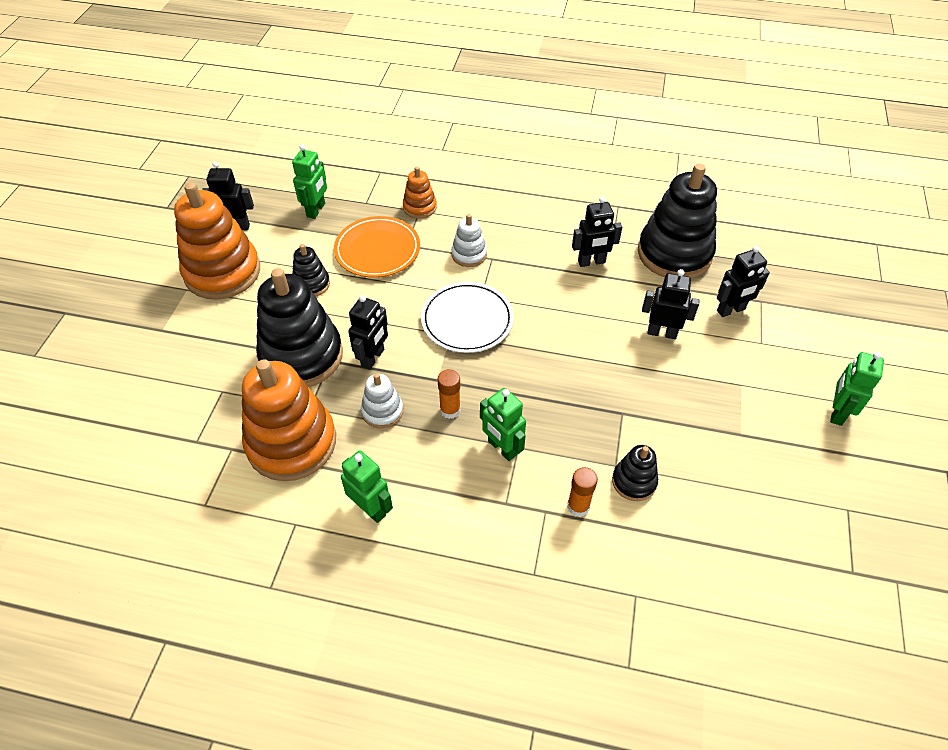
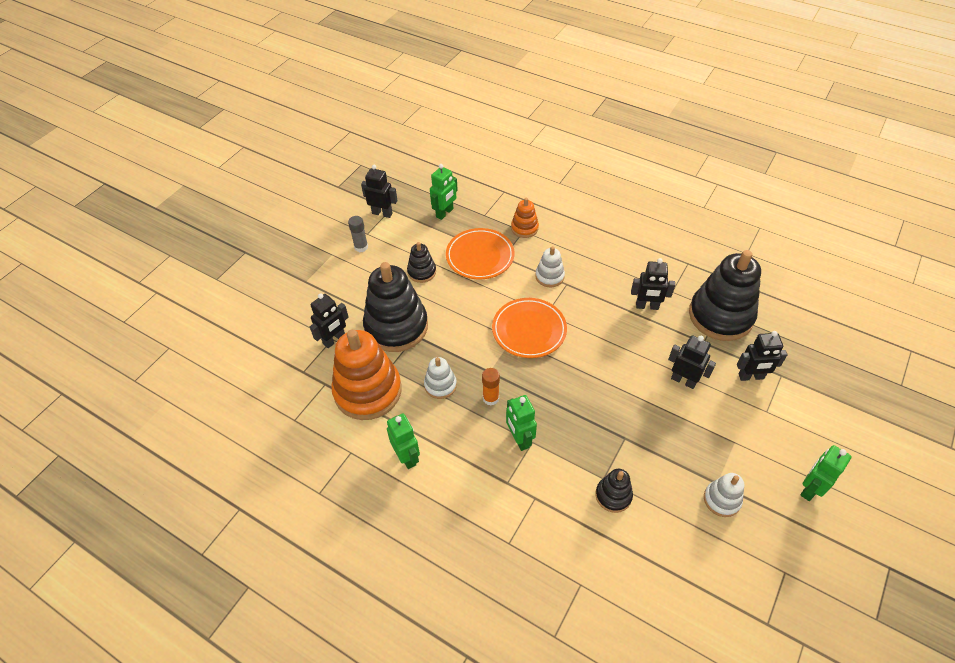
camera: 20 degrees right, 0 degrees up
(222, 272) = (361, 247): orange stacking toy -> grey glue stick
(373, 358) = (447, 342): black robot -> black robot (334, 340)
(467, 320) = (529, 330): white plate -> orange plate
(578, 506) = (561, 502): orange glue stick -> none
(752, 451) = (722, 500): none -> white stacking toy

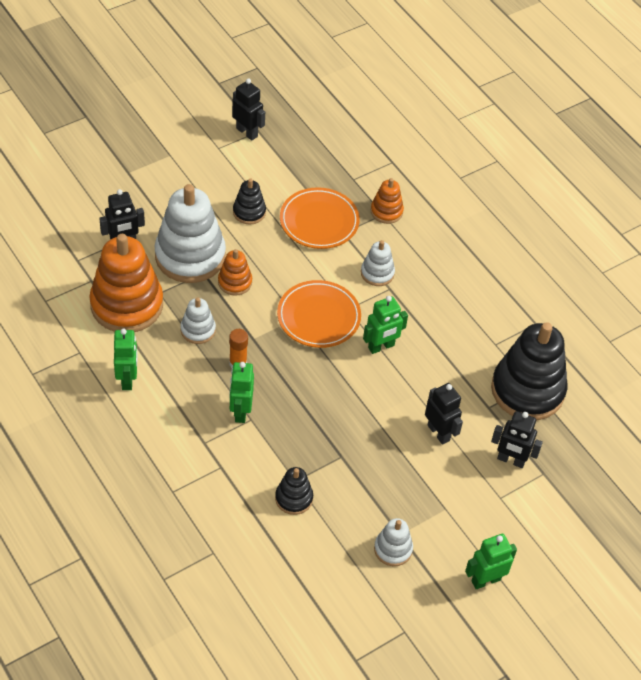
camera: 20 degrees right, 0 degrees up
(361, 247) = (203, 160): grey glue stick -> none
(396, 326) = (190, 256): black stacking toy -> white stacking toy
(445, 213) = (312, 159): green robot -> green robot (381, 347)
(445, 332) = (235, 282): none -> orange stacking toy
(647, 306) = (457, 347): black robot -> none

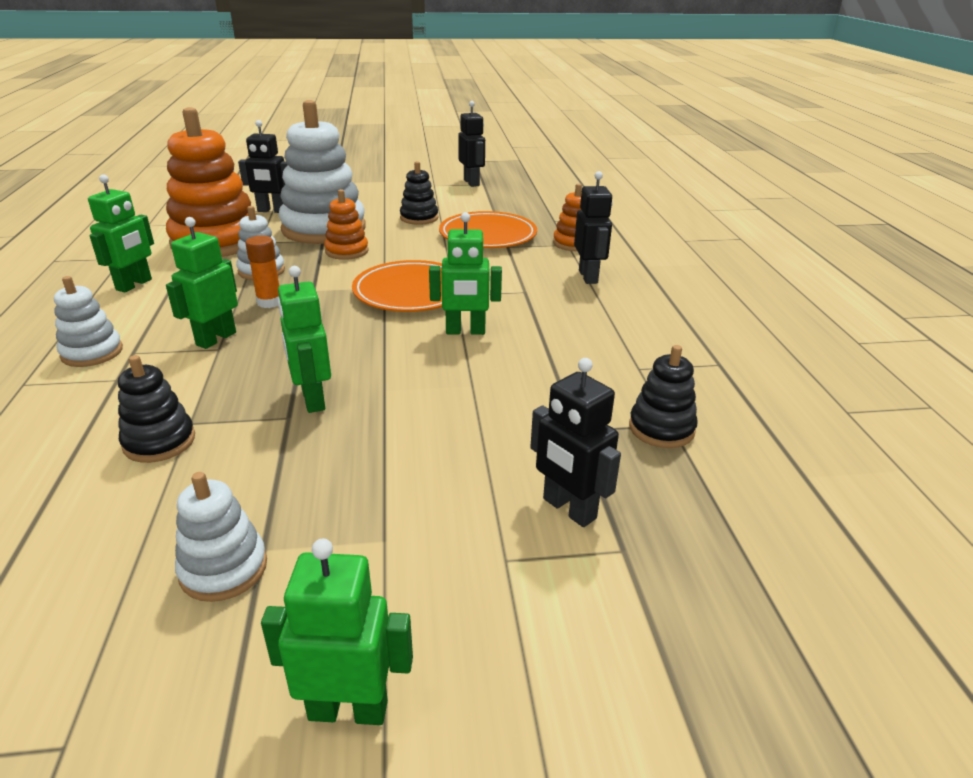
camera: 30 degrees right, 20 degrees down
(342, 439) = (312, 399): none -> green robot
(377, 273) = (520, 278): white stacking toy -> white stacking toy (92, 352)
(439, 433) = (467, 435): black robot -> black robot (588, 277)
(527, 390) = (661, 428): black stacking toy -> black stacking toy, size x0.48

